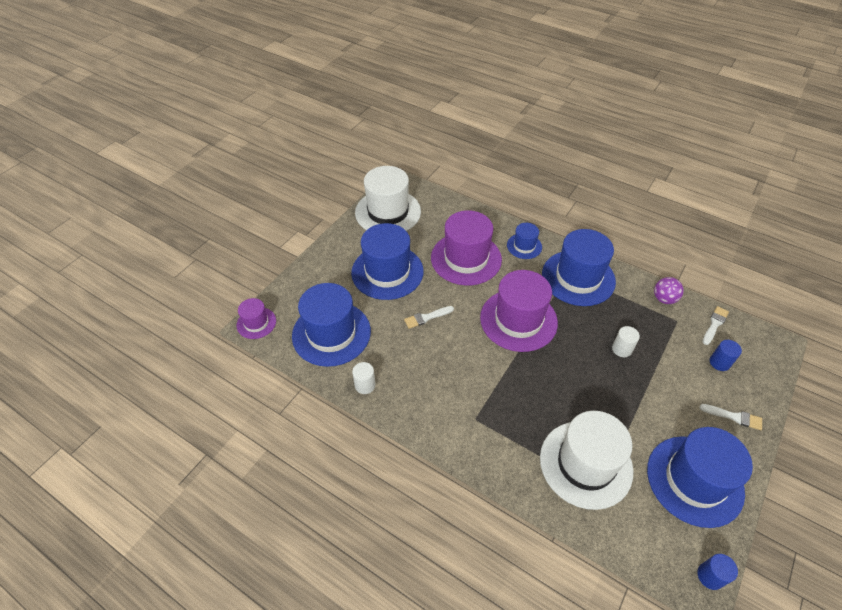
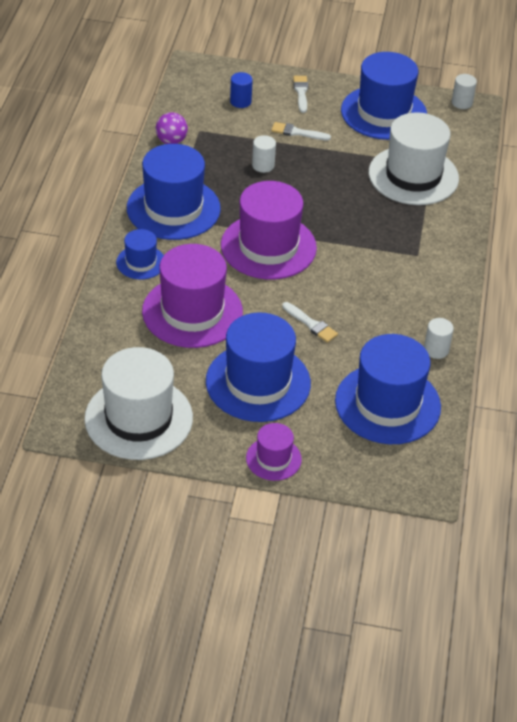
camera: 115 degrees left, 5 degrees down
(256, 323) = (419, 486): purple hat -> purple hat (273, 459)
(710, 576) = (462, 103): blue cylinder -> white cylinder
(714, 324) = (189, 105): white brush -> white brush (297, 132)

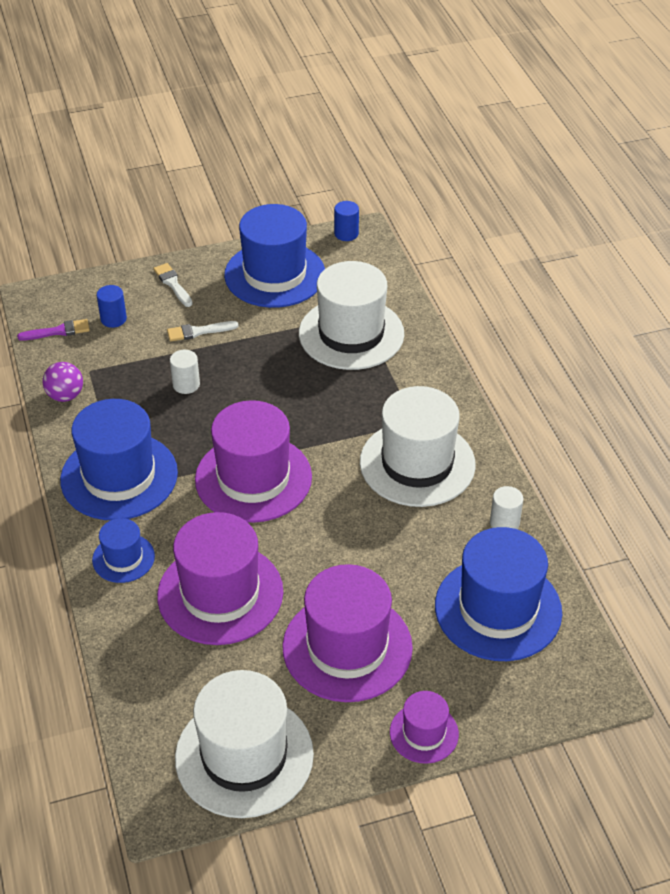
camera: 25 degrees left, 0 degrees up
(195, 96) = (58, 331): none -> purple brush
(258, 382) = (347, 647): blue hat -> purple hat
(311, 324) = (358, 551): white brush -> none
(398, 284) = (417, 463): none -> white hat
(462, 103) = (346, 234): white cylinder -> blue cylinder

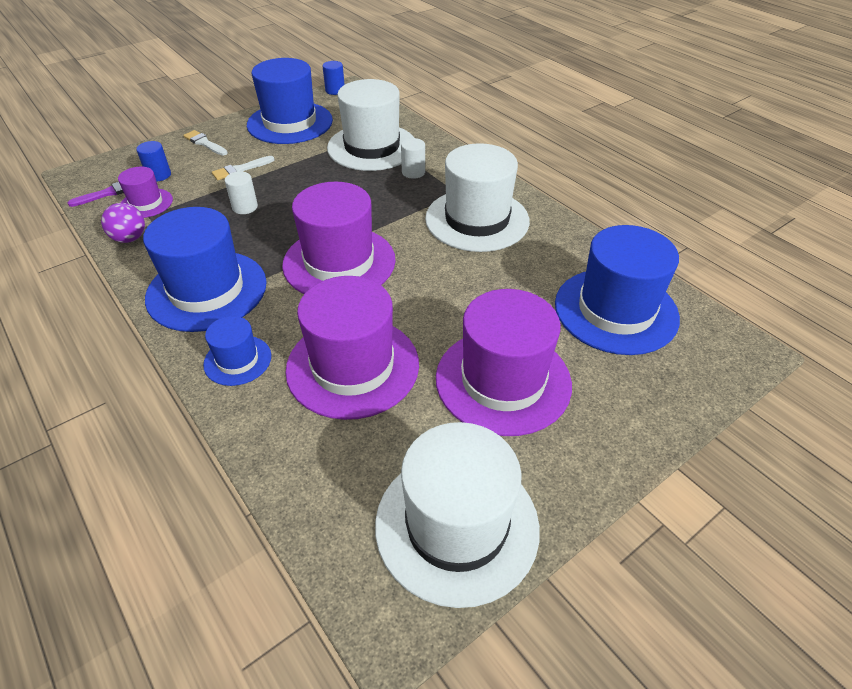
camera: 20 degrees left, 0 degrees up
(424, 733) = (624, 440): purple hat -> purple hat (146, 203)
(504, 523) = (575, 245): white cylinder -> white cylinder (413, 172)

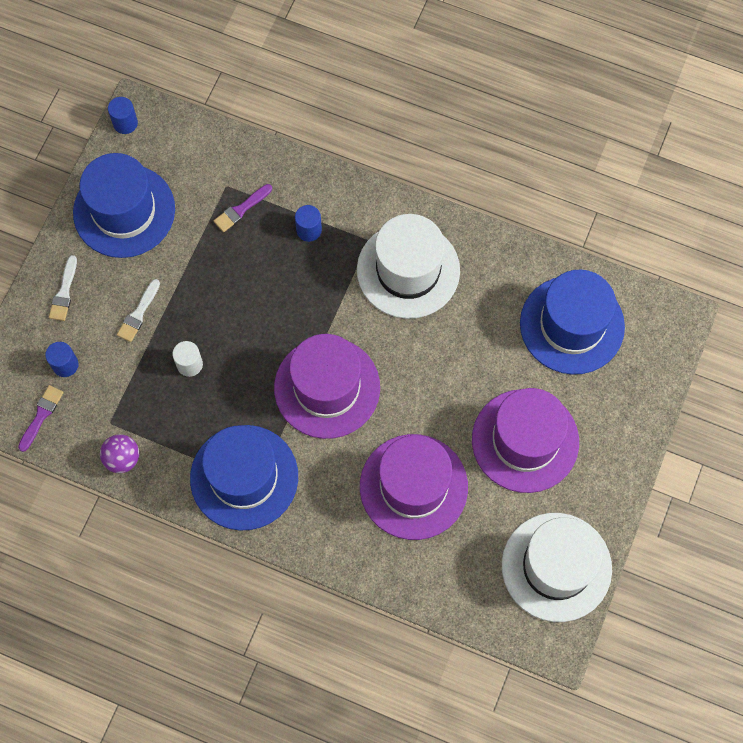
camera: 30 degrees left, 25 degrees up
(146, 203) = (92, 408): purple hat -> none
(204, 143) = (64, 292): white brush -> white brush turned 90 degrees counterclockwise
(237, 360) = (327, 528): blue hat -> none
(372, 147) = (241, 209): white hat -> purple brush
(413, 172) = (309, 230): white cylinder -> blue cylinder

